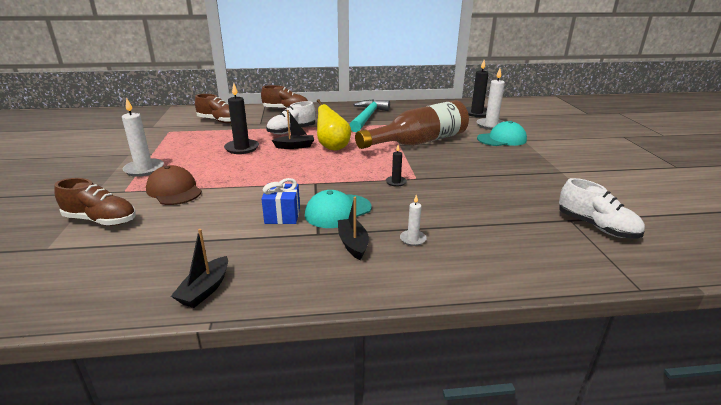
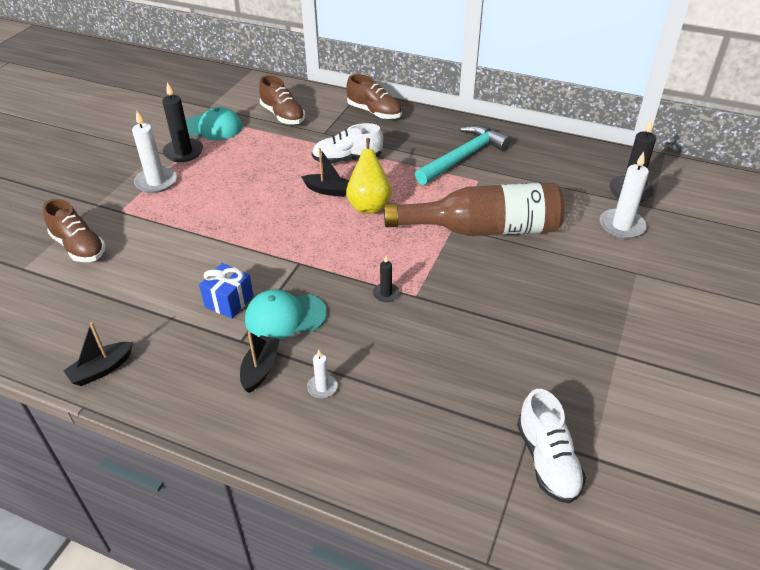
camera: 30 degrees right, 15 degrees up
(174, 190) = (161, 226): brown cap -> none
(242, 148) = (270, 176): black candle -> black candle (183, 152)
(502, 139) = (605, 260): turquoise cap -> turquoise cap (213, 127)

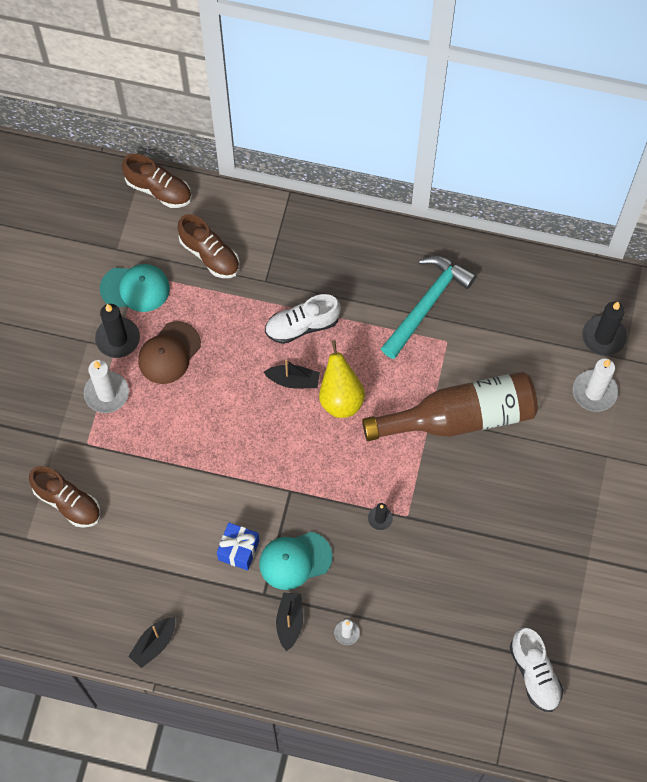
camera: 10 degrees left, 25 degrees up
(223, 164) = (169, 353): none -> brown cap
(374, 112) = (314, 233): brown shoe -> brown shoe (158, 189)

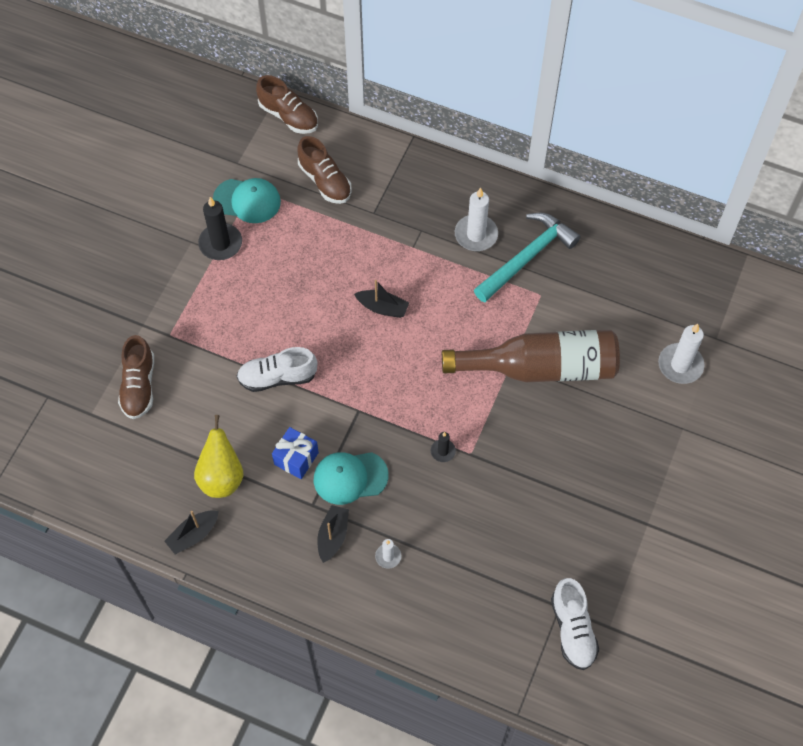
camera: 10 degrees right, 5 degrees down
(67, 502) = (139, 386): brown shoe -> brown shoe turned 45 degrees clockwise
(106, 393) = (199, 291): white candle -> white candle (476, 235)
(169, 353) = (267, 264): brown cap -> none
(302, 325) = (401, 258): white shoe -> white shoe (277, 377)
(340, 398) = (425, 331): yellow pear -> yellow pear (221, 477)
(603, 337) = (698, 314): black candle -> none

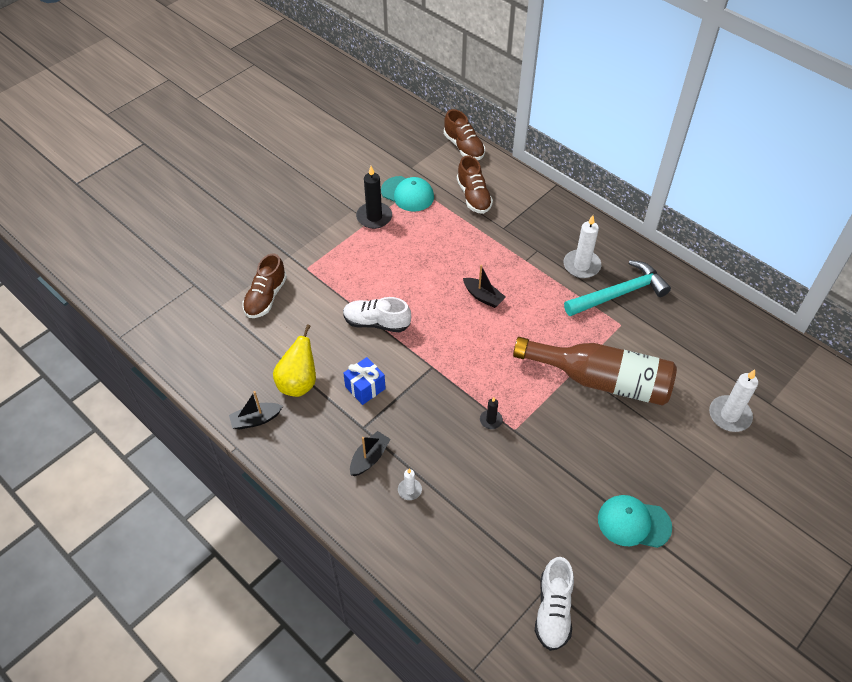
camera: 20 degrees right, 10 degrees down
(350, 477) = (403, 416): turquoise cap -> turquoise cap (633, 523)

